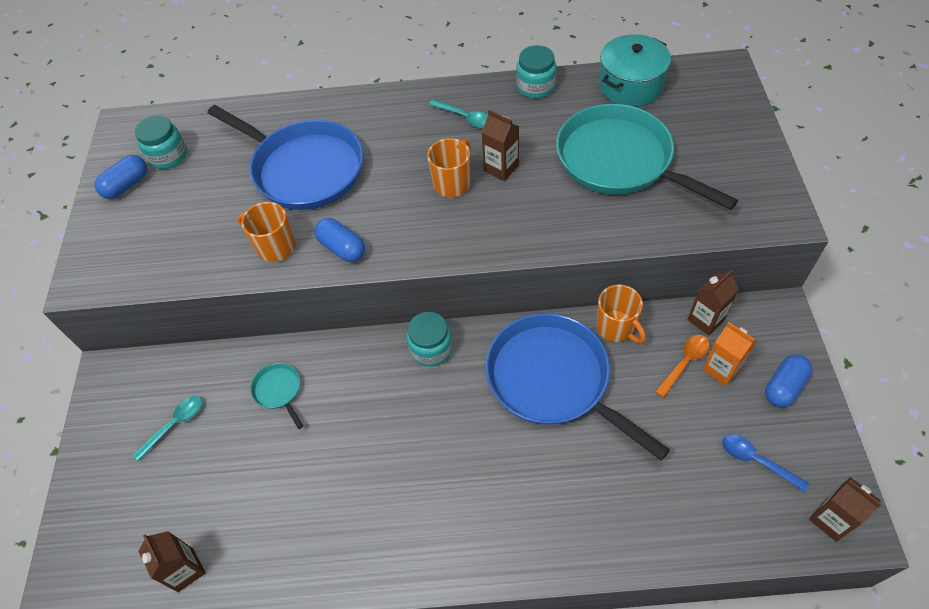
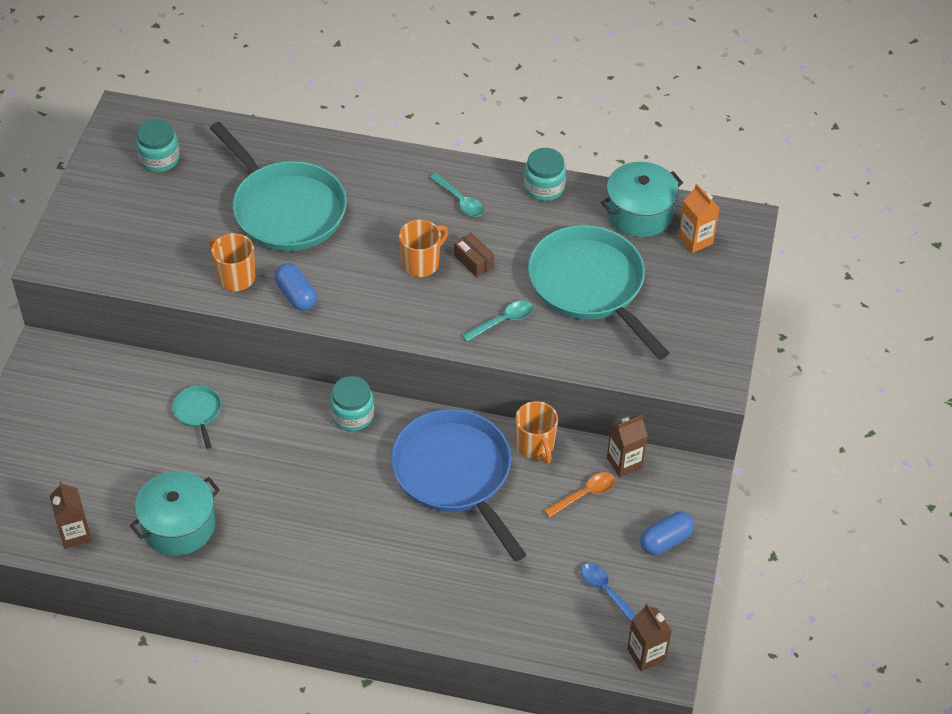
camera: 10 degrees right, 5 degrees down
(127, 185) = (113, 178): blue capsule -> none
(175, 425) = (95, 415): turquoise spoon -> turquoise spoon (502, 321)
(294, 523) = (178, 525): none -> turquoise pot
(304, 169) = (286, 209): blue pan -> turquoise pan
(501, 168) = (473, 261): brown carton -> brown box
(721, 369) = (616, 509): orange carton -> orange carton (695, 240)

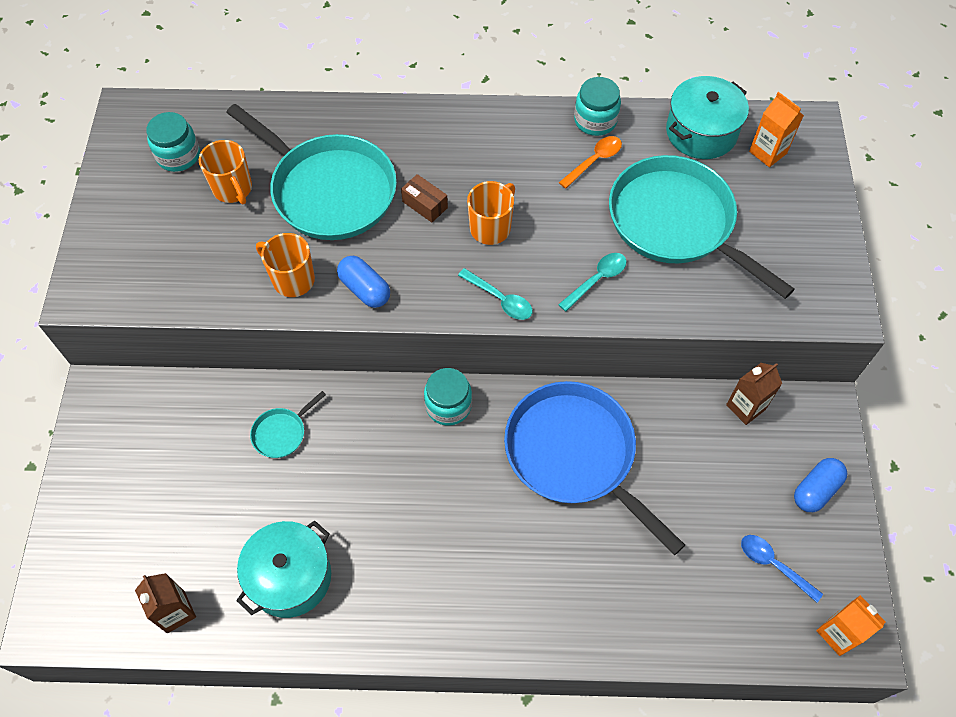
camera: 10 degrees left, 10 degrees up
(198, 412) = (281, 433): turquoise pan -> turquoise pan turned 105 degrees counterclockwise
(460, 200) = (512, 149): turquoise spoon -> turquoise spoon (500, 299)
(473, 261) = (546, 216): brown box -> brown box (425, 204)
(535, 446) = (649, 405): orange mug -> orange mug (233, 189)
(584, 494) = (716, 452): orange spoon -> orange spoon (594, 161)
(646, 654) = (838, 633): brown carton -> orange carton

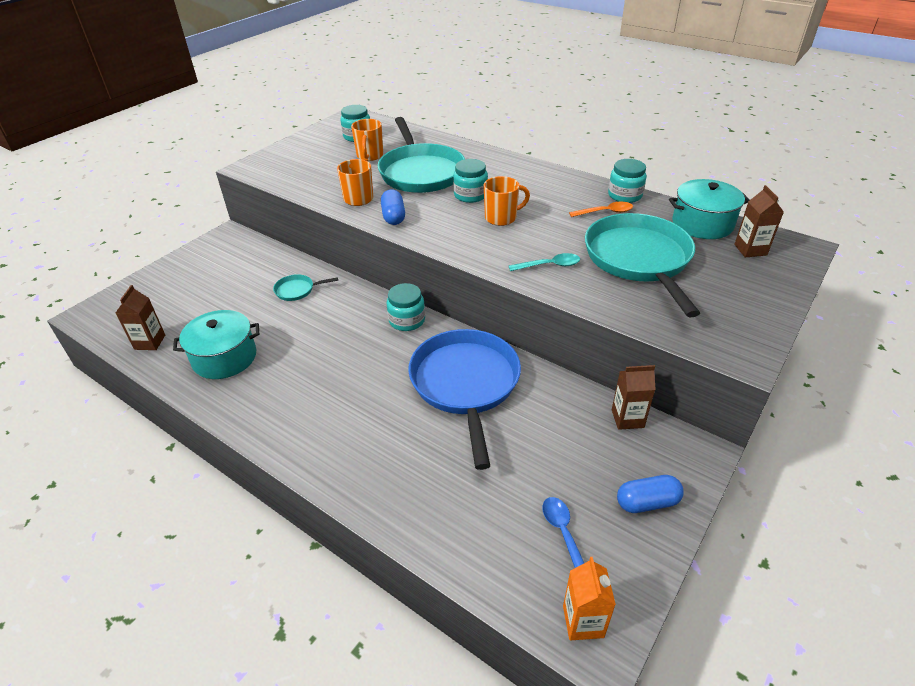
camera: 35 degrees right, 20 degrees down
(425, 204) = (470, 195): brown box -> turquoise jar
(500, 299) = (472, 250): turquoise spoon -> none
(768, 152) = (750, 250): orange carton -> brown carton

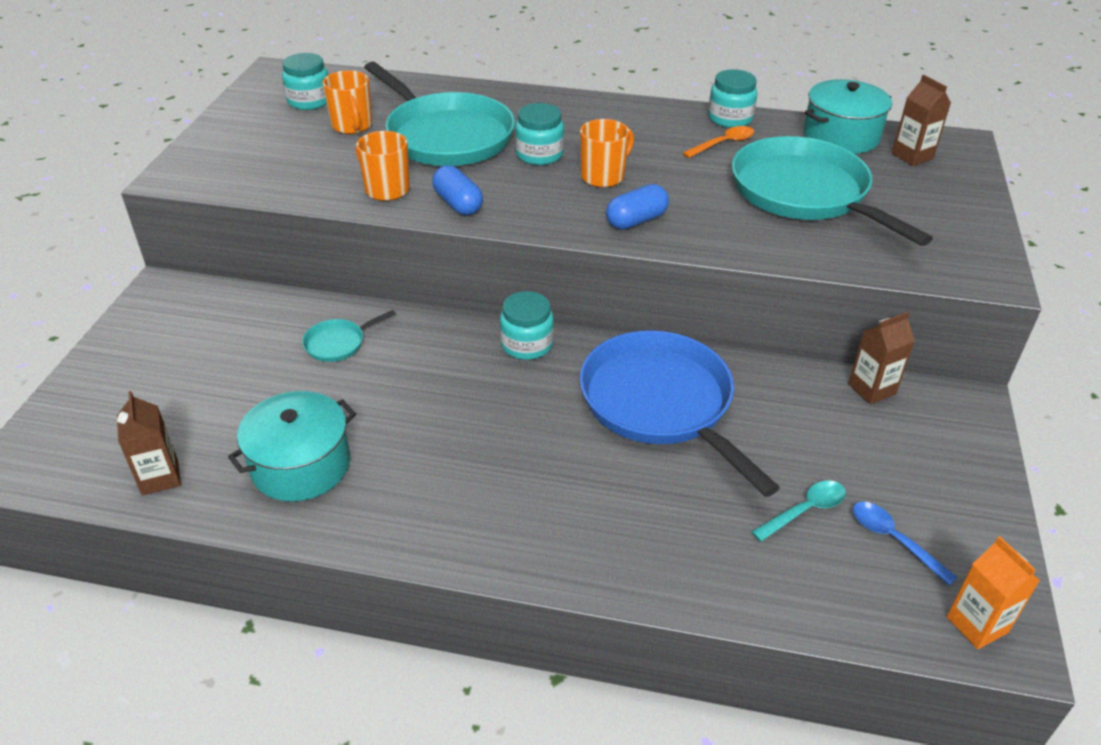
camera: 25 degrees left, 0 degrees up
(549, 265) = (709, 224): turquoise spoon -> turquoise spoon (805, 511)
(647, 502) = (953, 475): blue capsule -> blue capsule (636, 220)

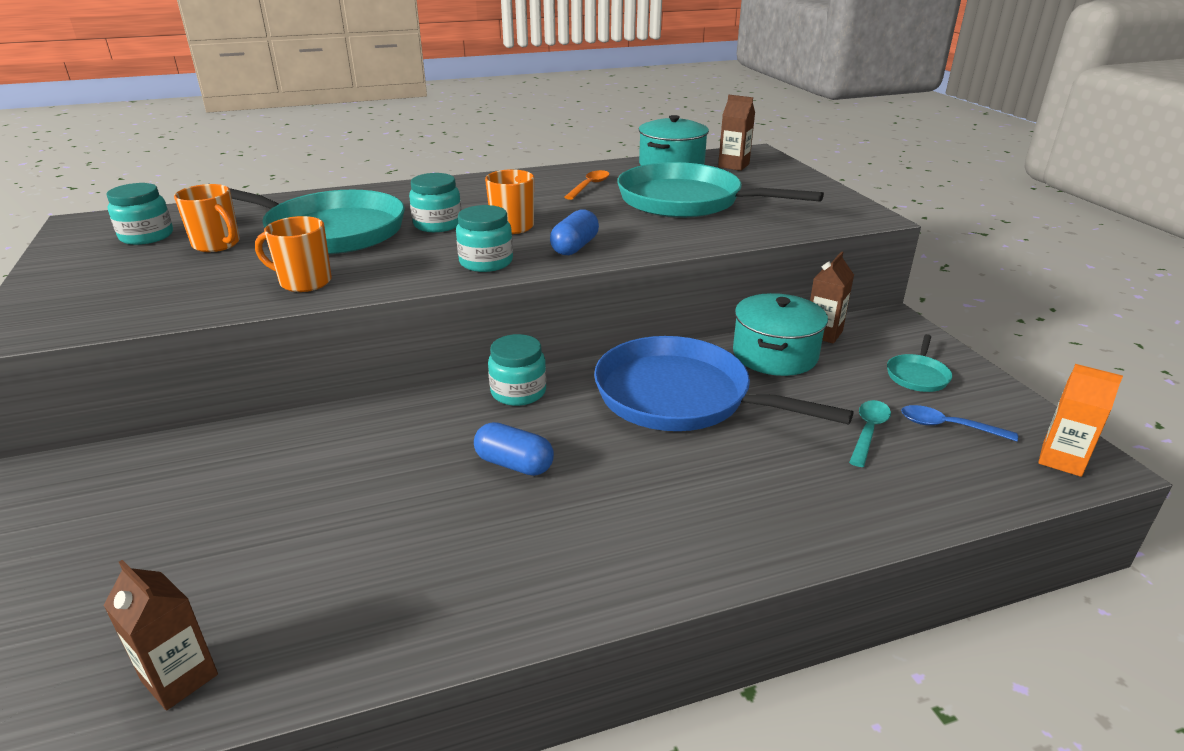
camera: 30 degrees left, 10 degrees down
(301, 465) = (366, 585): turquoise pot -> turquoise pot (775, 354)
(338, 343) = (315, 455): turquoise pan -> turquoise pan (917, 376)
(458, 204) = (394, 275): blue capsule -> blue capsule (514, 464)
(730, 118) = (576, 171): turquoise jar -> turquoise jar (486, 262)

